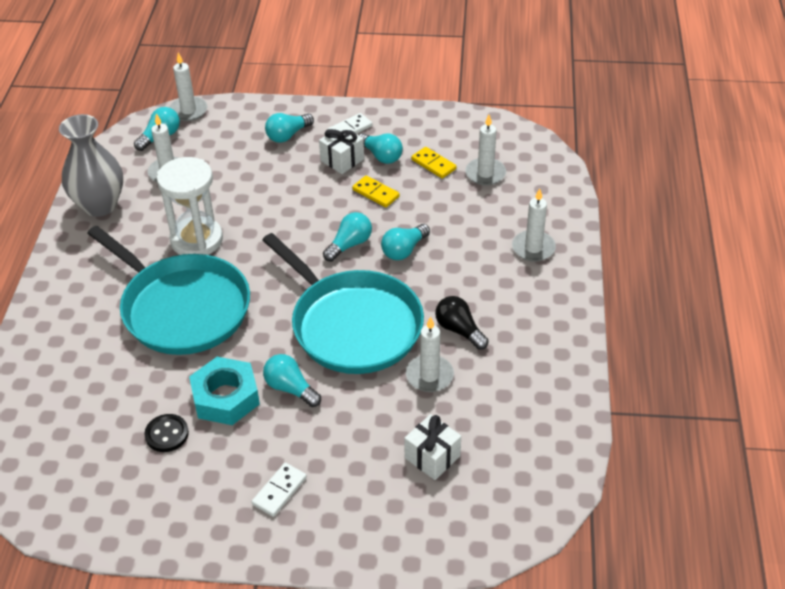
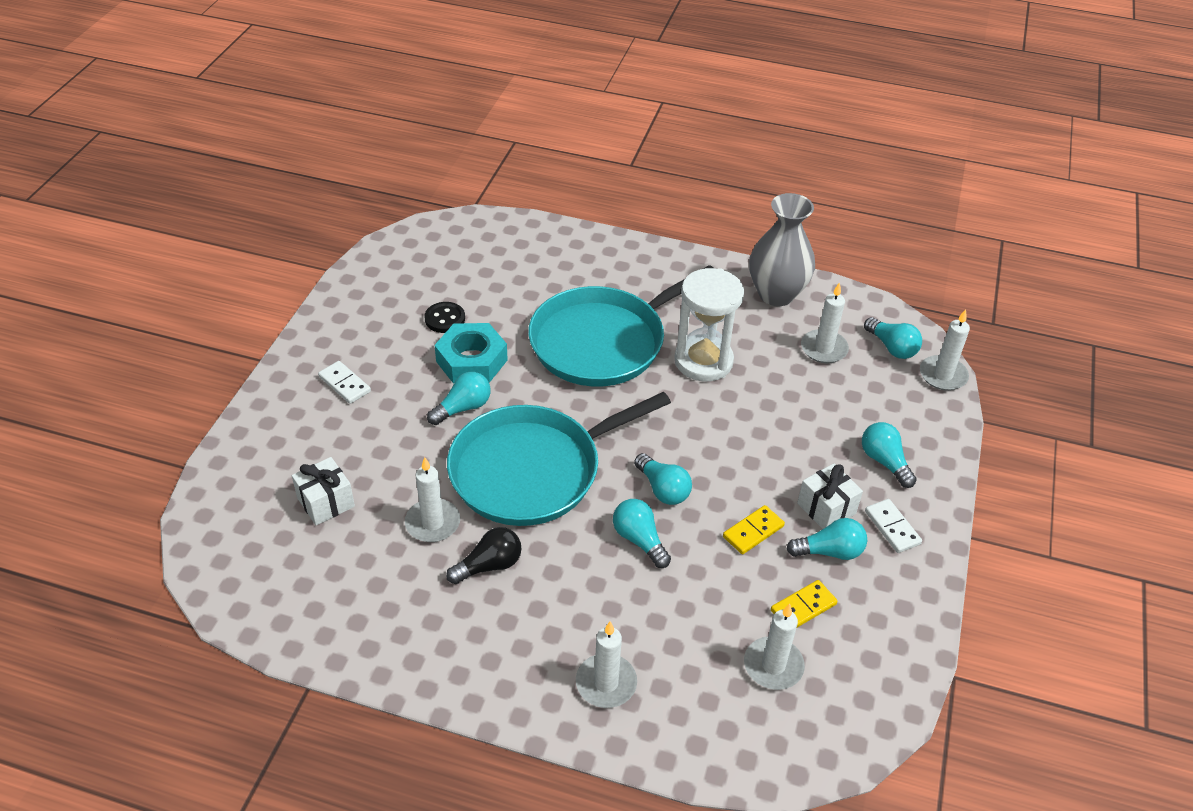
camera: 100 degrees right, 0 degrees up
(381, 156) = (829, 551): turquoise light bulb -> turquoise light bulb turned 150 degrees counterclockwise

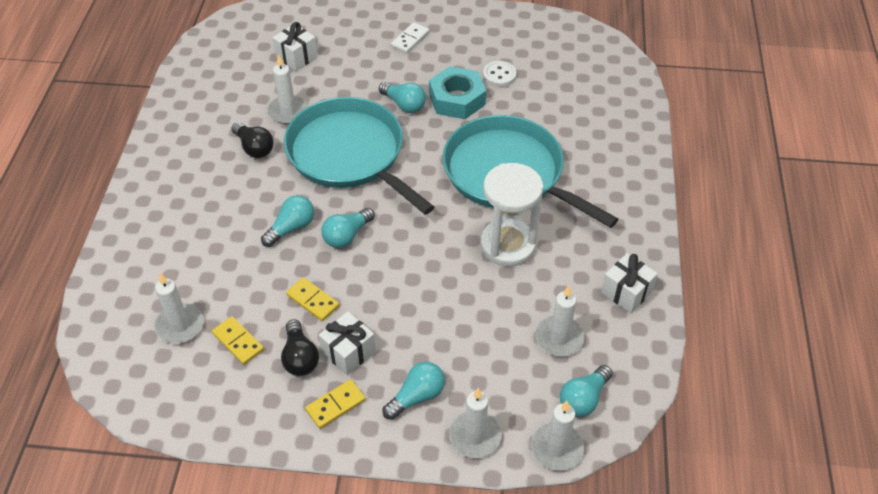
camera: 80 degrees right, 5 degrees up
(445, 319) = (499, 75): black button -> white button
(606, 683) = (159, 227): white candle -> white candle (475, 436)
(776, 294) = (626, 292): grey vase -> white gift
(829, 551) = (300, 357): turquoise light bulb -> black light bulb
(892, 527) = (336, 405): white domino -> yellow domino

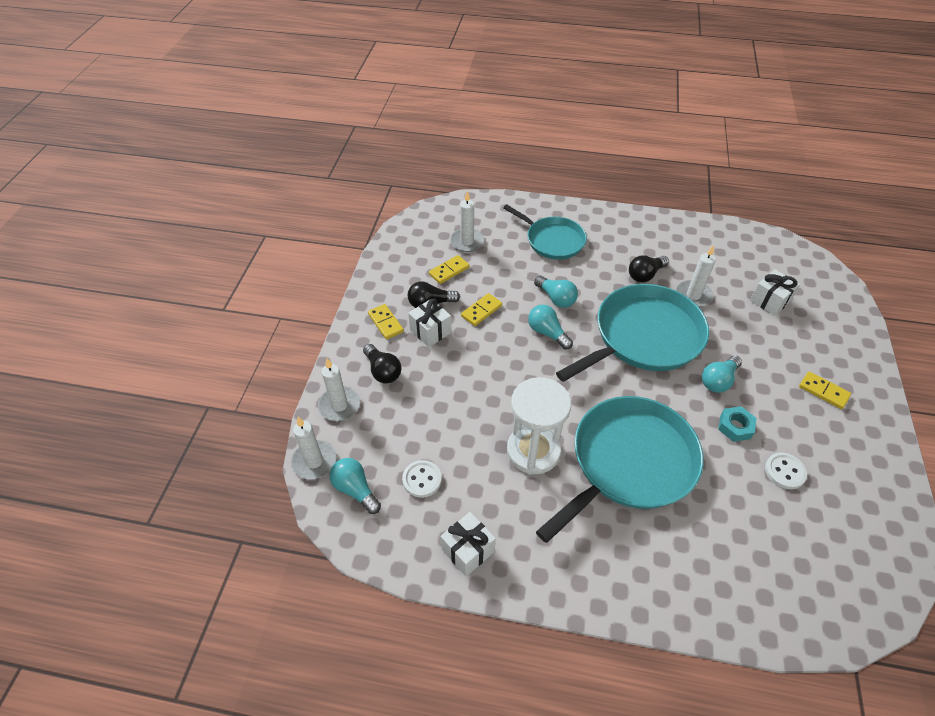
camera: 95 degrees right, 0 degrees up
(186, 232) = (552, 240): none -> turquoise pan
(410, 39) = (823, 391): white domino -> yellow domino
(417, 396) = (383, 371): turquoise light bulb -> black light bulb
(457, 99) = (735, 427): turquoise nut -> turquoise nut, size x0.58
(559, 338) = (422, 479): white candle -> white button

